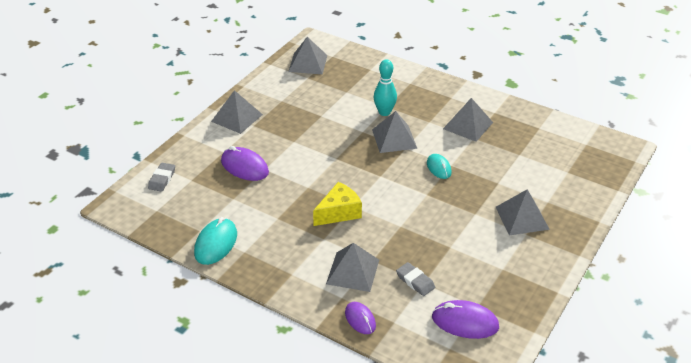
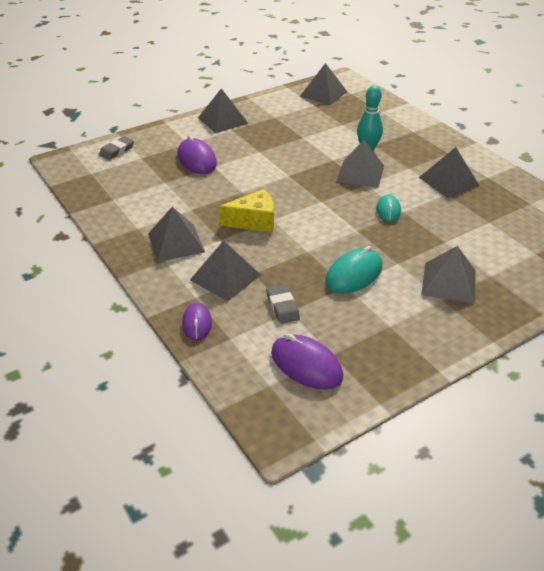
camera: 25 degrees right, 0 degrees up
(216, 243) = (117, 214): turquoise mouse -> turquoise mouse (354, 274)
(288, 254) = (176, 242): none -> grey pyramid

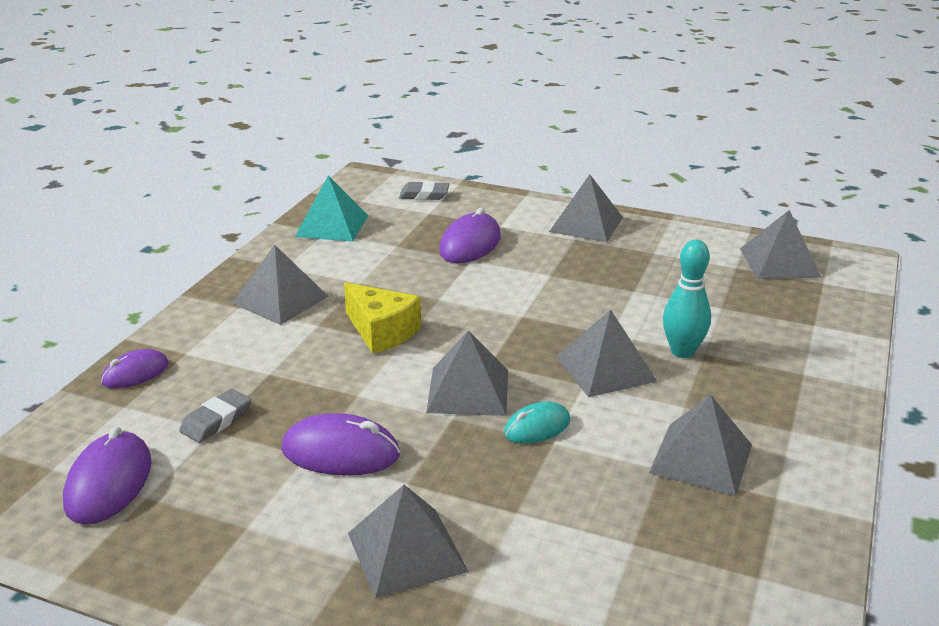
camera: 55 degrees right, 10 degrees down
(108, 194) = (332, 225): none -> turquoise pyramid
(225, 277) = (242, 357): grey pyramid -> grey pyramid (468, 391)
(354, 274) = (340, 452): turquoise mouse -> purple mouse

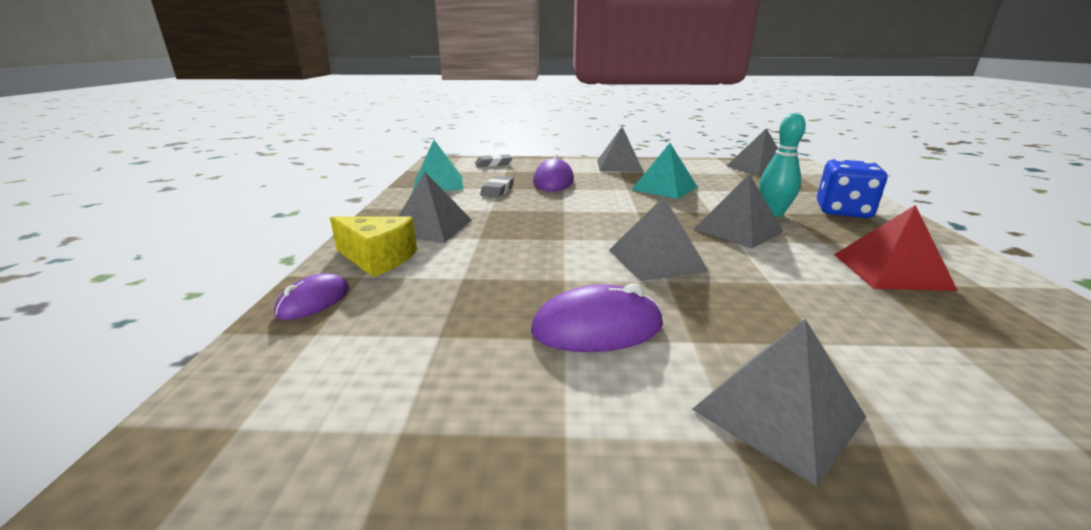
camera: 20 degrees left, 5 degrees down
(109, 483) = (335, 426): purple mouse -> none
(216, 420) = (437, 326): grey eraser -> grey eraser (497, 190)
(381, 331) = (539, 234): yellow cheese -> yellow cheese (377, 258)
(537, 427) = (744, 274): turquoise mouse -> none
(599, 281) = (664, 188): none -> turquoise pyramid
(701, 458) = (891, 271): grey pyramid -> red pyramid
(781, 365) = (843, 211): none -> blue dice

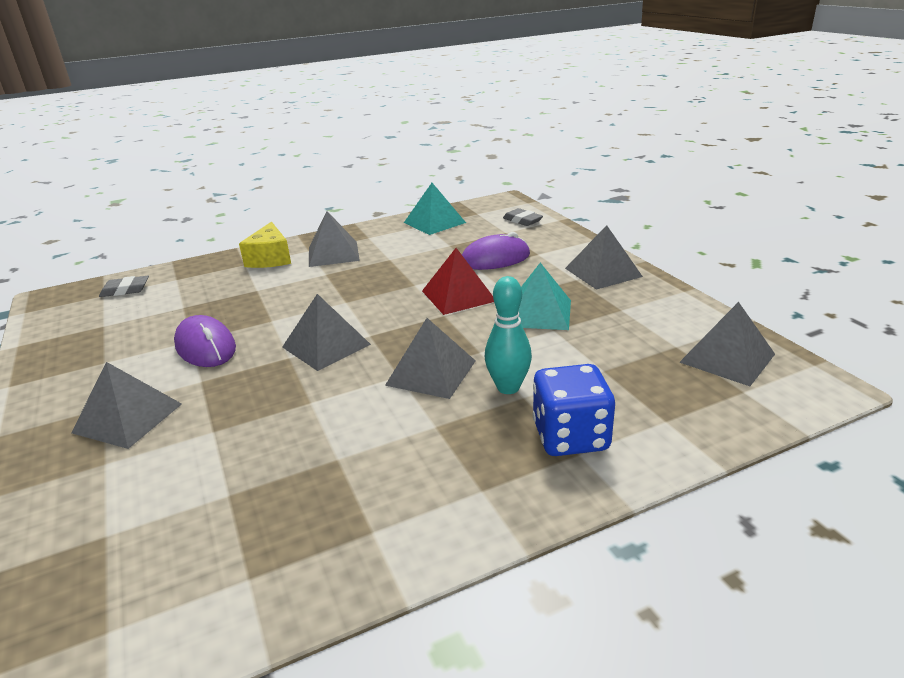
camera: 65 degrees right, 5 degrees up
(314, 301) = (208, 265): purple mouse -> none
(497, 190) = (441, 246): grey eraser -> grey eraser (125, 290)
(891, 271) = (375, 468): red pyramid -> red pyramid (458, 296)

